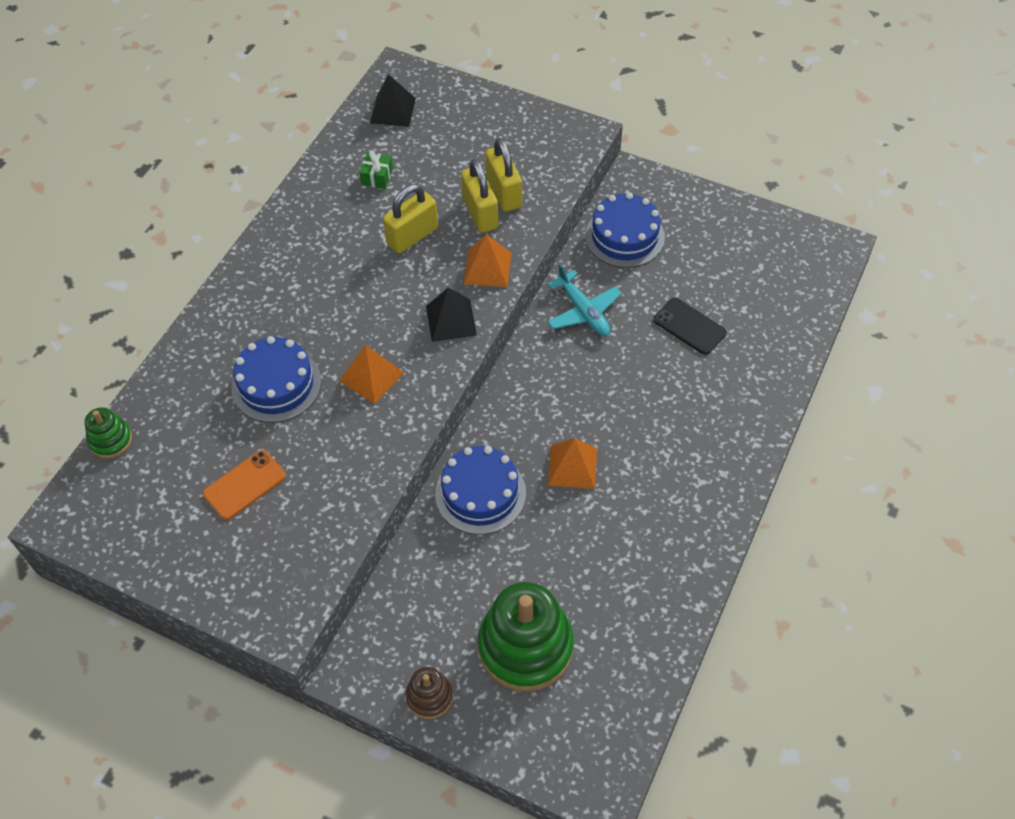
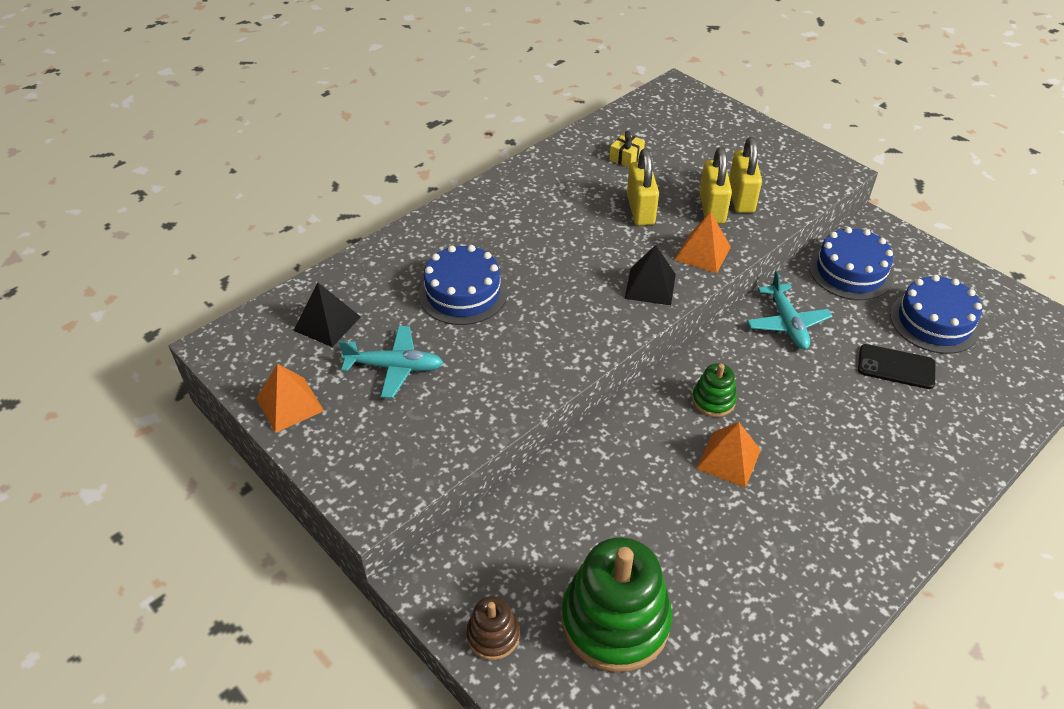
camera: 20 degrees right, 10 degrees down
(110, 440) = (296, 295): green stacking toy -> green stacking toy (713, 400)
(244, 485) = (395, 367): orange phone -> turquoise plane
(371, 376) = (554, 311): orange pyramid -> orange pyramid (289, 404)
(377, 177) = (626, 157): green gift -> yellow gift
(393, 110) = (660, 113): black pyramid -> black pyramid (327, 323)
(412, 236) = (640, 210): yellow padlock -> yellow padlock turned 75 degrees counterclockwise
(480, 493) = (623, 454): blue cake -> blue cake (934, 322)
(689, 326) = (896, 367): black phone -> black phone turned 45 degrees counterclockwise

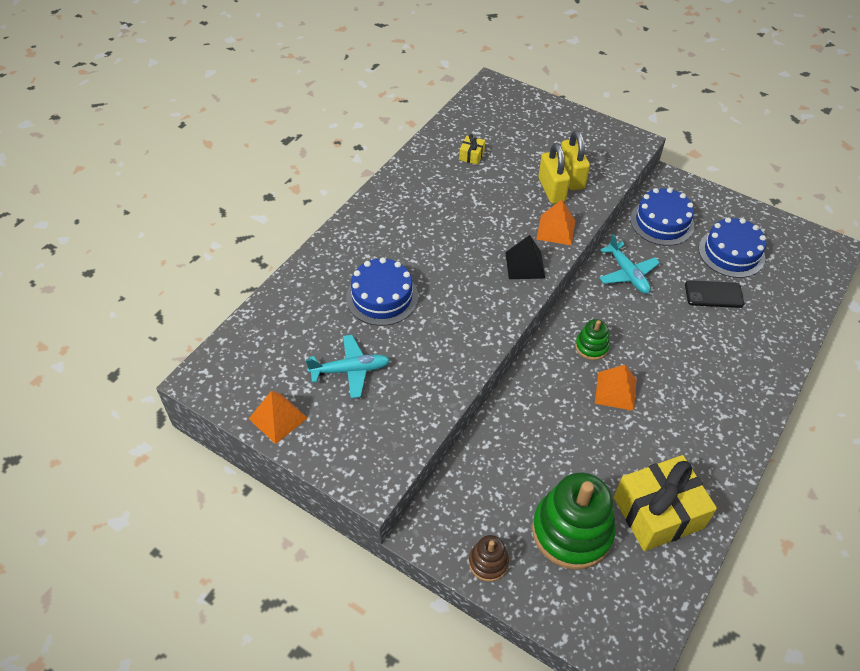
camera: 15 degrees left, 5 degrees up
(327, 323) = (282, 343): black pyramid -> none
(640, 210) = (497, 200): yellow padlock -> none
(739, 623) = (658, 512): none -> yellow gift

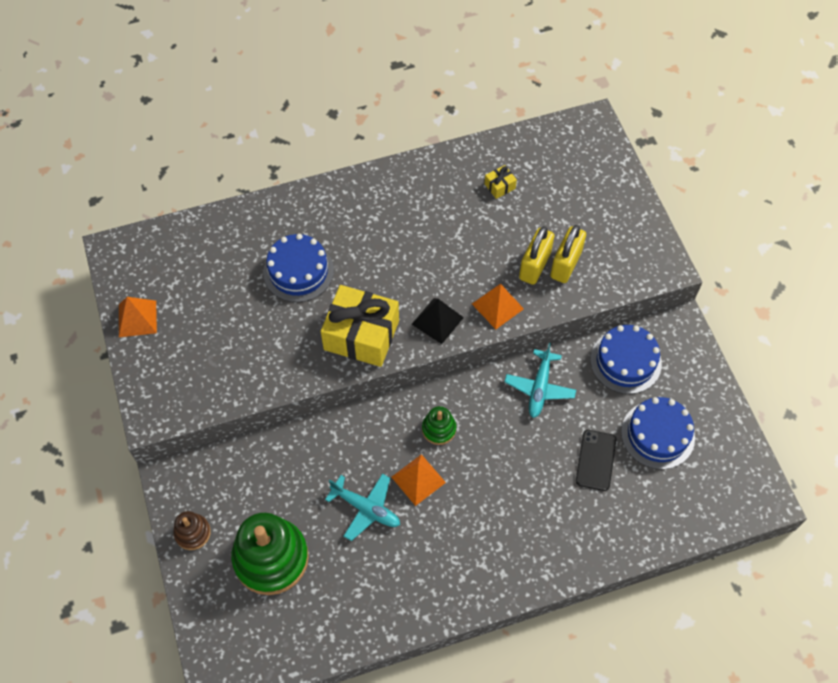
camera: 40 degrees right, 10 degrees up
(350, 370) = (219, 317): turquoise plane -> turquoise plane (366, 508)
(658, 512) = (347, 596): yellow gift -> yellow gift (361, 335)
(713, 294) = (595, 460): black phone -> black phone turned 60 degrees clockwise

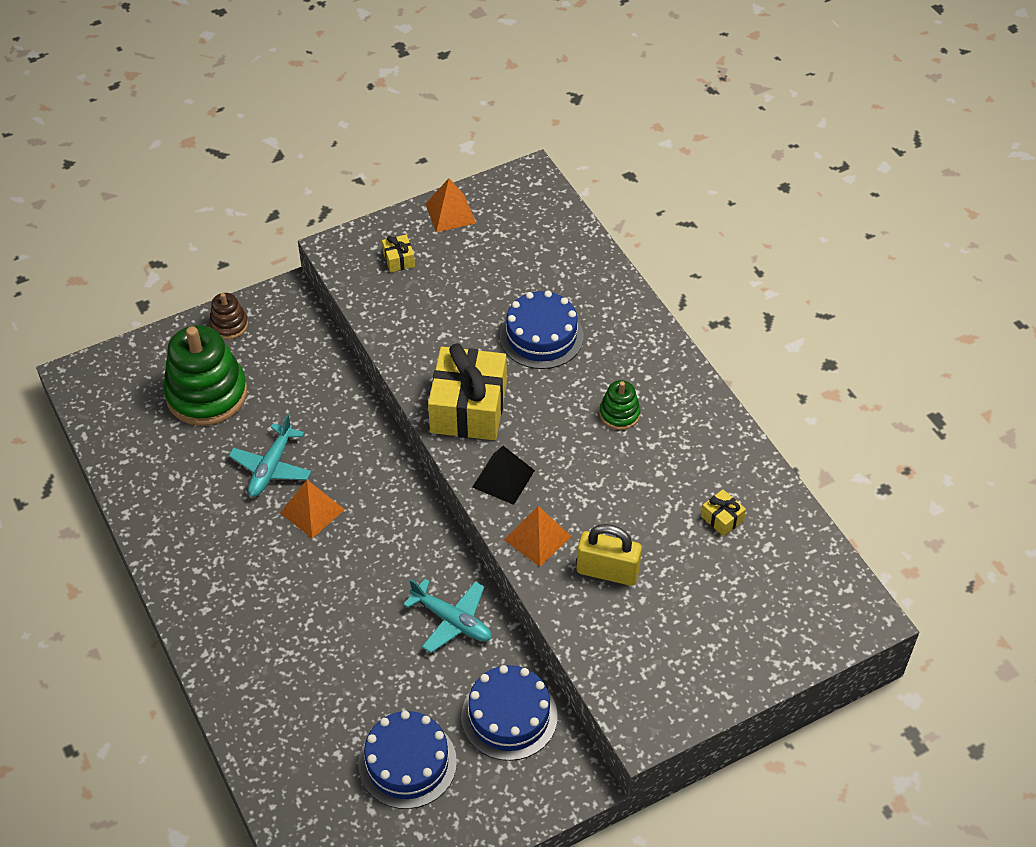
camera: 80 degrees right, 10 degrees down
(180, 367) = (399, 259): none -> yellow gift
(439, 429) = (379, 522): green stacking toy -> green stacking toy (619, 414)
(539, 388) = (452, 620): turquoise plane -> turquoise plane turned 150 degrees counterclockwise
(566, 264) = (618, 606): yellow padlock -> none
(595, 460) = (361, 693): black phone -> none

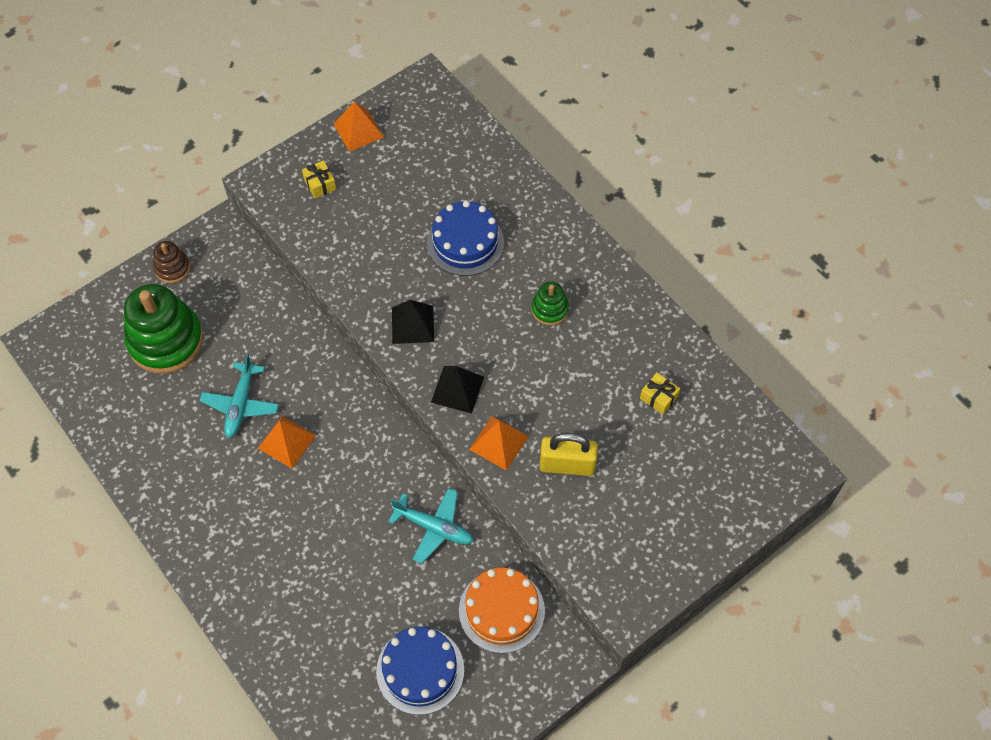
camera: 10 degrees left, 10 degrees up
(468, 408) = (413, 324): yellow gift -> black pyramid
(509, 716) = (501, 610): blue cake -> orange cake

